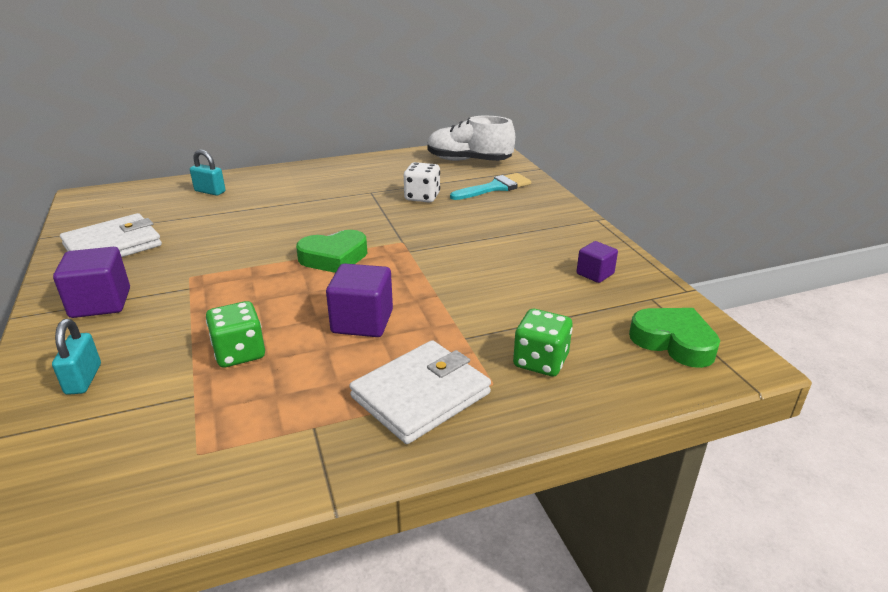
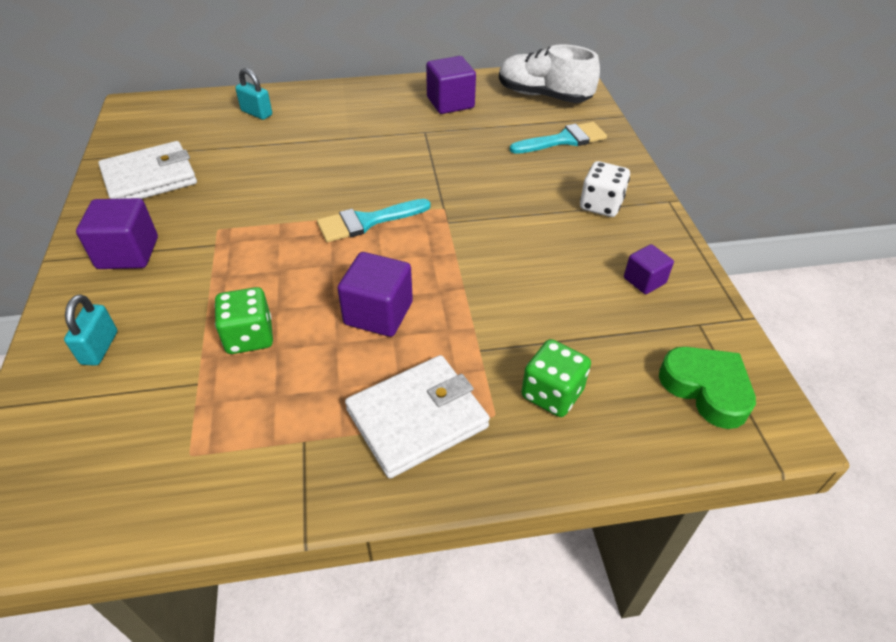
camera: 10 degrees right, 15 degrees up
(334, 258) = (367, 222): green heart -> turquoise brush
(388, 171) = (450, 103): none -> purple cube
(422, 197) = (479, 145): white dice -> white dice (601, 205)

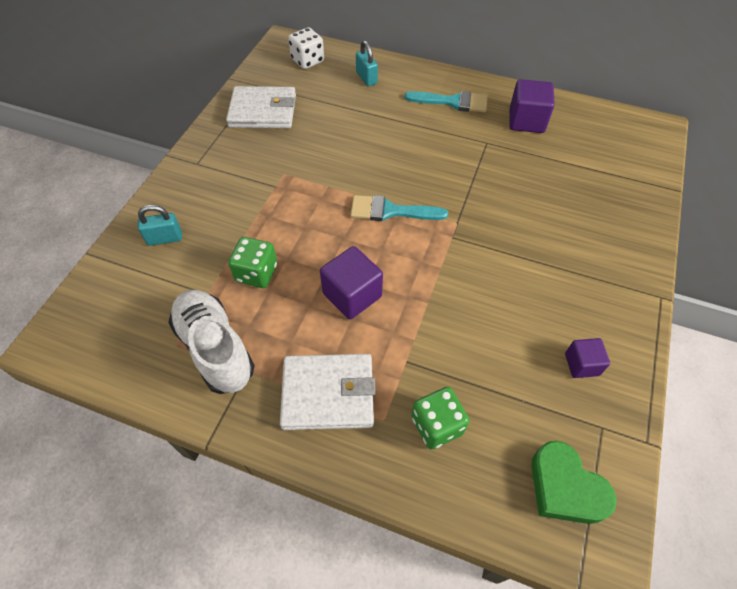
camera: 30 degrees right, 10 degrees up
(100, 348) = (165, 238): turquoise padlock -> turquoise padlock turned 45 degrees clockwise
(128, 253) = (217, 170): purple cube -> none
(543, 96) = (616, 142): white shoe -> white shoe (215, 348)
(564, 140) = (604, 195): turquoise brush -> turquoise brush (452, 102)
(601, 205) = (593, 275): white dice -> white dice (307, 61)
(706, 389) = (565, 487): green heart -> green heart turned 150 degrees clockwise

